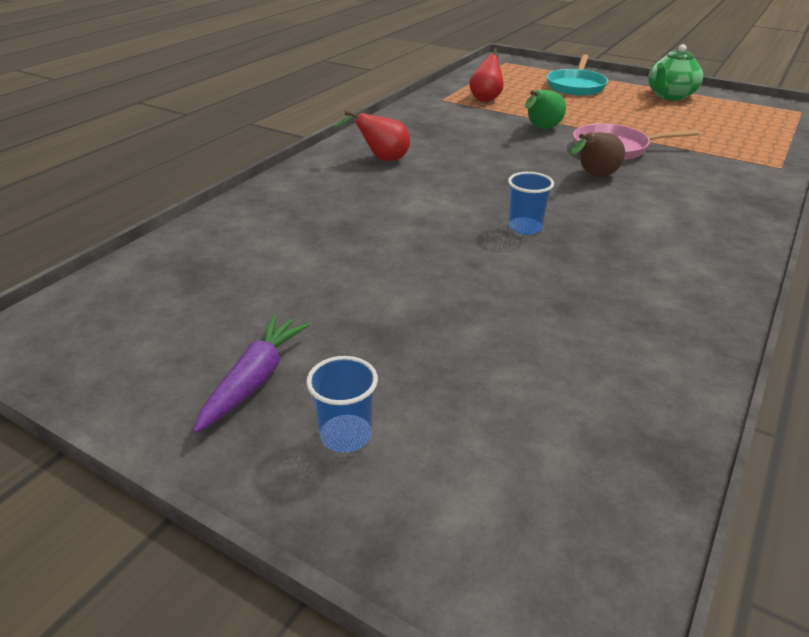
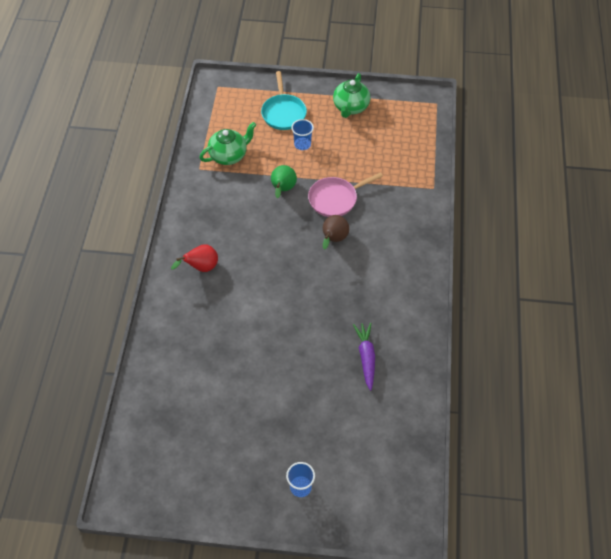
camera: 25 degrees left, 20 degrees up
(254, 380) = (245, 475): purple carrot -> purple carrot (366, 357)
(486, 98) = (229, 155): red pear -> green teapot
(525, 227) = (314, 309): blue cup -> blue cup (302, 144)

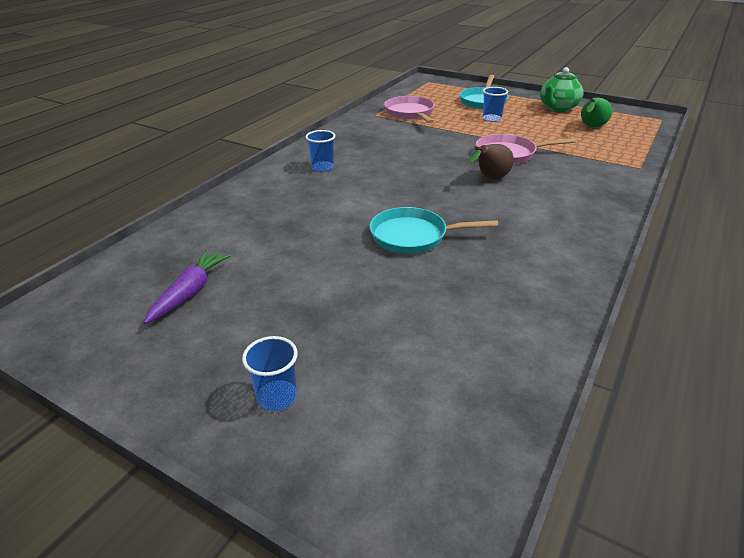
camera: 25 degrees right, 20 degrees down
(201, 268) = (322, 167): red pear -> blue cup
(229, 155) = (410, 113): green teapot -> pink pan
(283, 189) = (452, 139): green pear -> green pear (591, 127)
(309, 328) = (413, 236): none -> turquoise pan
(366, 357) = (477, 281): purple carrot -> purple carrot (190, 292)

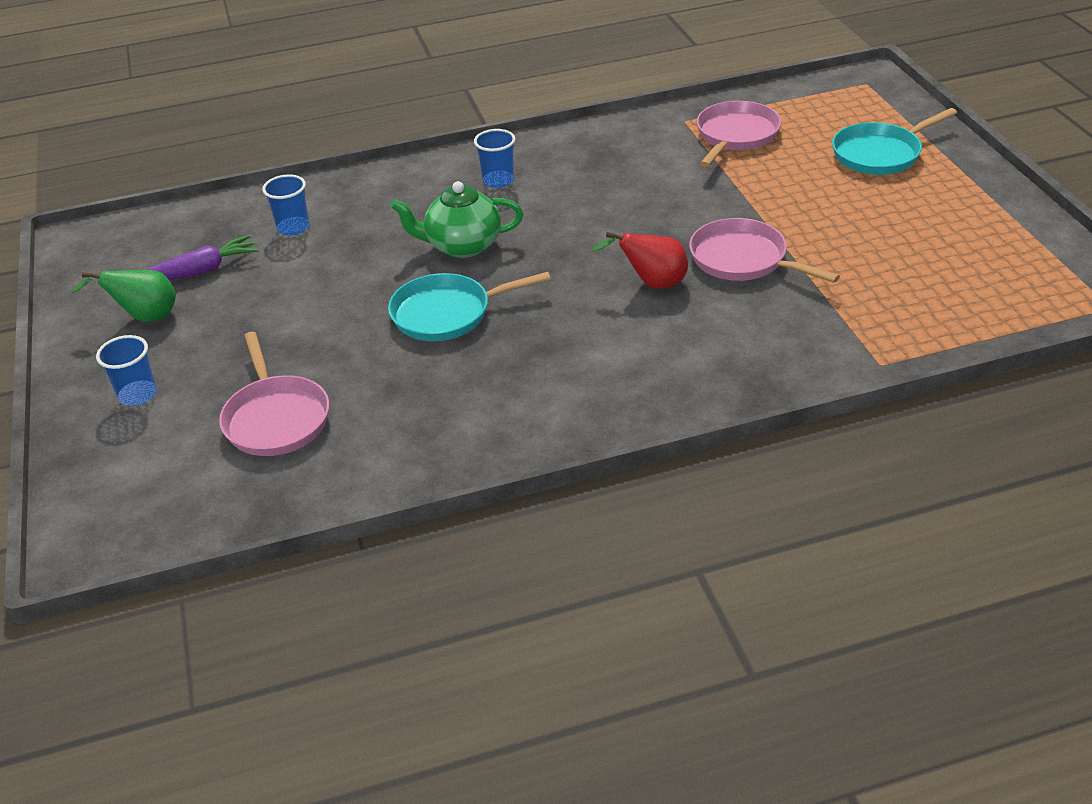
camera: 45 degrees right, 5 degrees up
(413, 236) = (447, 313): turquoise pan -> turquoise pan turned 60 degrees counterclockwise
(415, 347) = (276, 418): none -> pink pan
(490, 178) = (652, 283): brown pear -> red pear
(492, 119) = (831, 192): blue cup -> blue cup (293, 227)
(558, 108) = (973, 213): green teapot -> green teapot (462, 246)
(591, 127) = (953, 270): green pear -> green pear (145, 317)

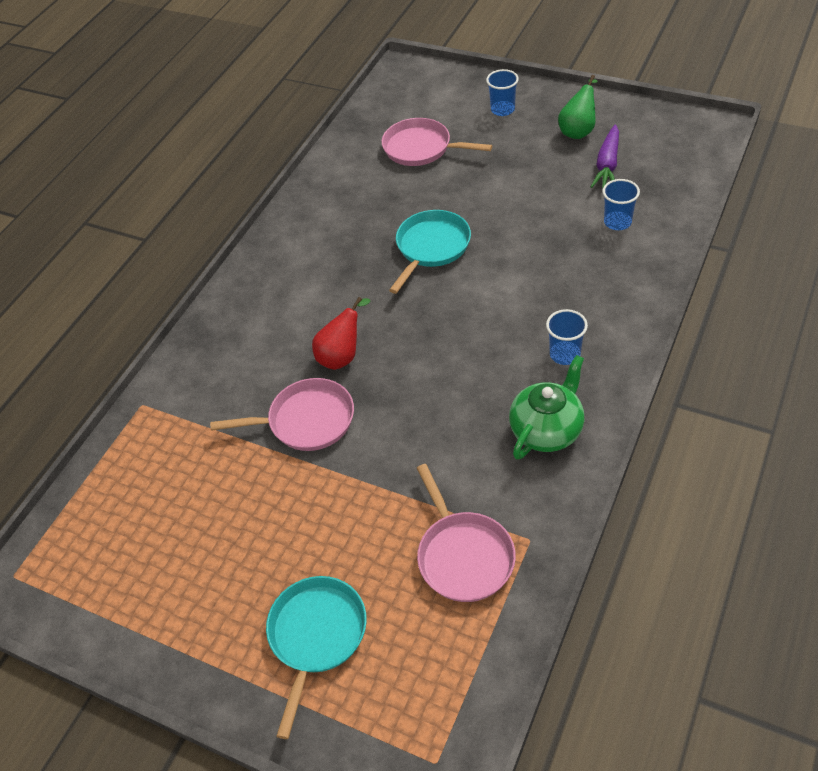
camera: 135 degrees right, 10 degrees up
(462, 246) = (497, 290): green teapot -> green teapot (547, 430)

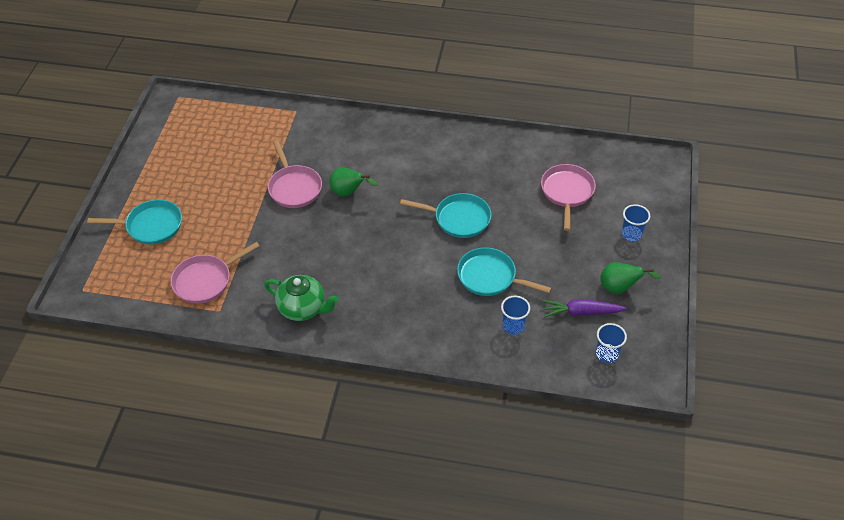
camera: 70 degrees right, 0 degrees up
(342, 355) = (349, 193): red pear -> green pear
(536, 232) = (490, 277): none -> turquoise pan
(565, 354) = (370, 309): blue cup -> blue cup (607, 354)

